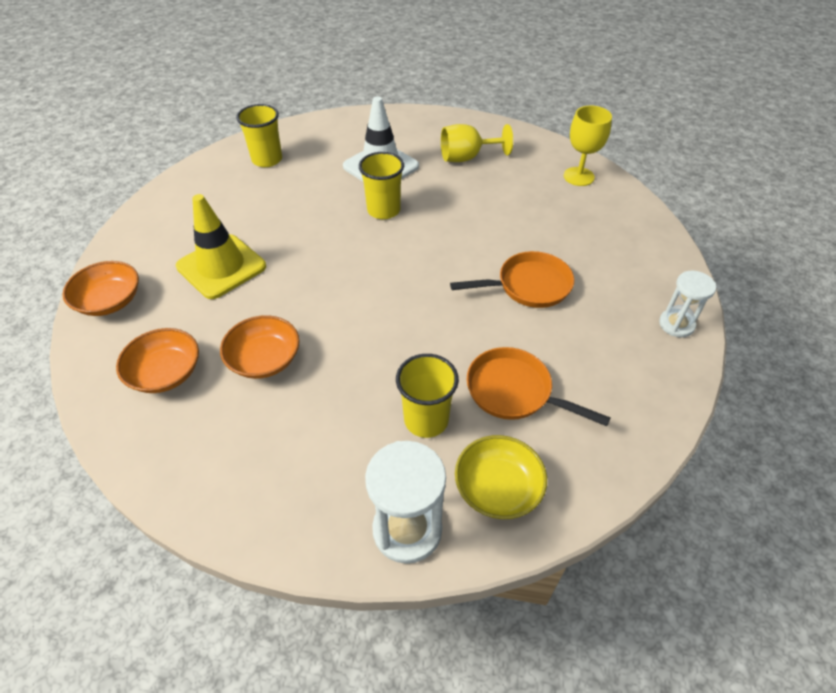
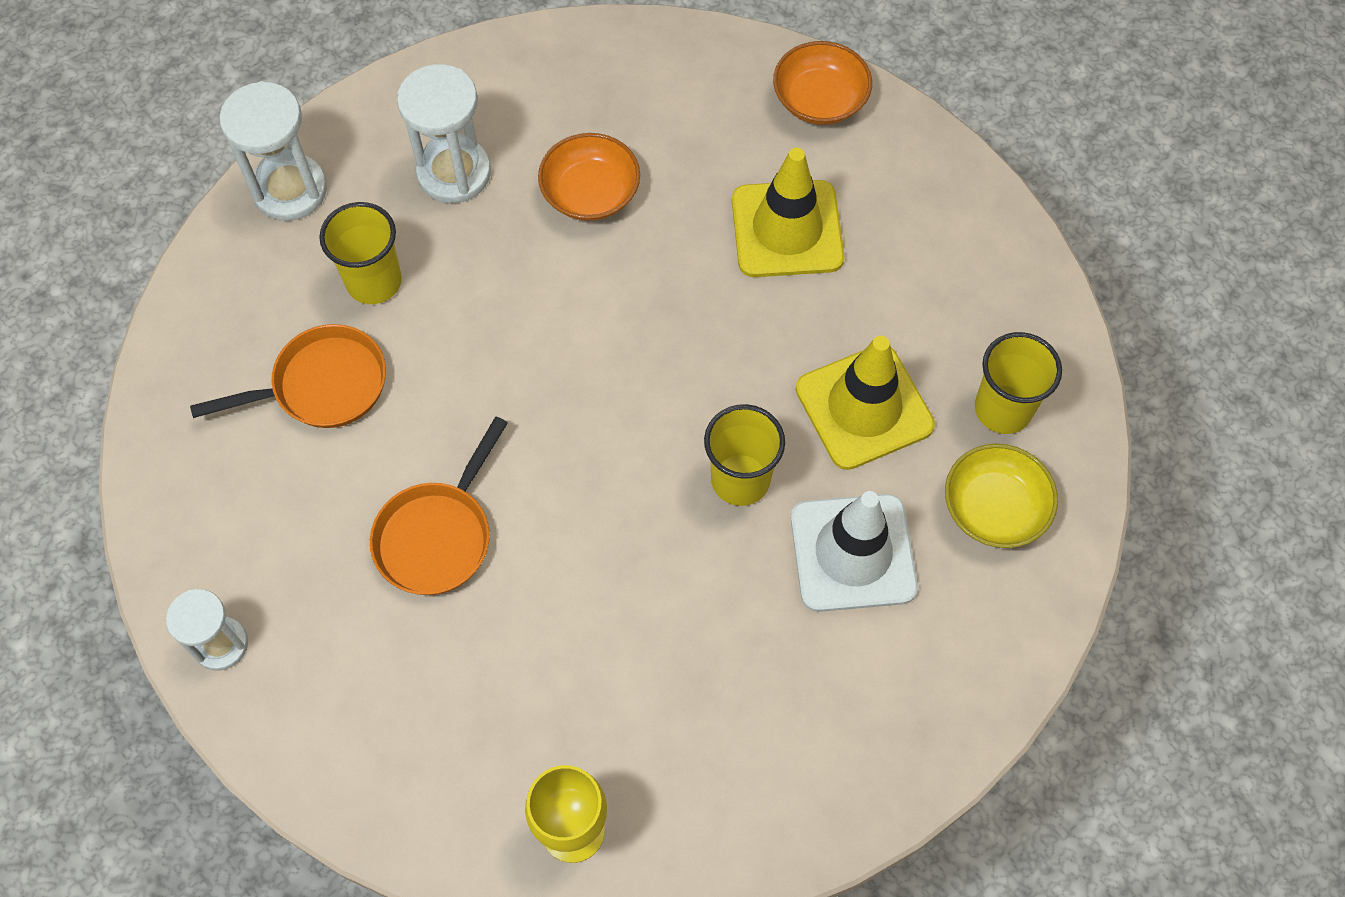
camera: 130 degrees right, 15 degrees up
(165, 373) = (654, 103): orange bowl -> none
(306, 194) = (864, 407): none -> yellow traffic cone
(307, 439) = (454, 173): none -> white hourglass
(467, 157) = (770, 701): yellow goblet -> none
(498, 488) = (249, 284): yellow bowl -> yellow bowl (994, 508)

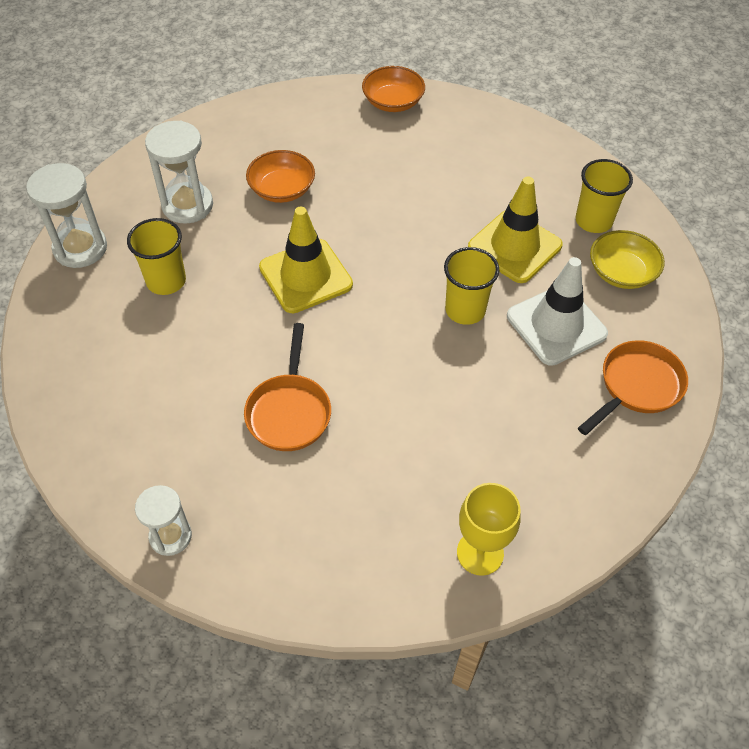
camera: 25 degrees left, 10 degrees down
(322, 385) = (162, 351): orange pan -> orange pan (637, 386)
(787, 229) = (413, 171): yellow traffic cone -> yellow traffic cone (305, 276)

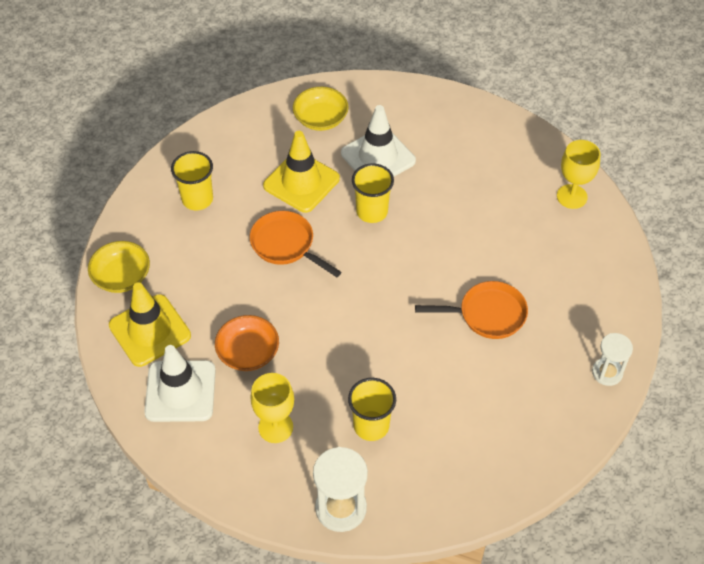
camera: 95 degrees left, 0 degrees up
(187, 205) = (275, 427): white hourglass -> yellow goblet
(248, 140) = (180, 391): none -> white traffic cone
(305, 276) = (351, 320): yellow traffic cone -> yellow traffic cone (150, 330)
(393, 102) = (122, 276): orange bowl -> yellow bowl
(593, 221) = (268, 133): yellow cup -> yellow cup (197, 199)
(637, 386) = (425, 115): orange pan -> orange pan (286, 245)

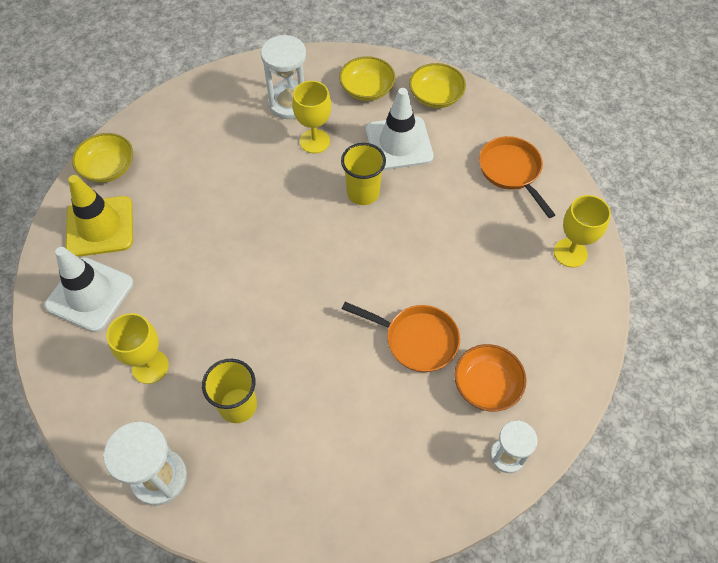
camera: 25 degrees right, 5 degrees up
(197, 199) = (214, 123): yellow cup -> none
(248, 352) = (170, 283): orange bowl -> orange bowl (486, 385)
(257, 157) = (289, 104): none -> white hourglass
(286, 245) = (265, 194): orange pan -> orange pan (511, 171)
(301, 182) = (314, 141): yellow traffic cone -> yellow goblet
(386, 103) = (435, 96): none -> yellow bowl

